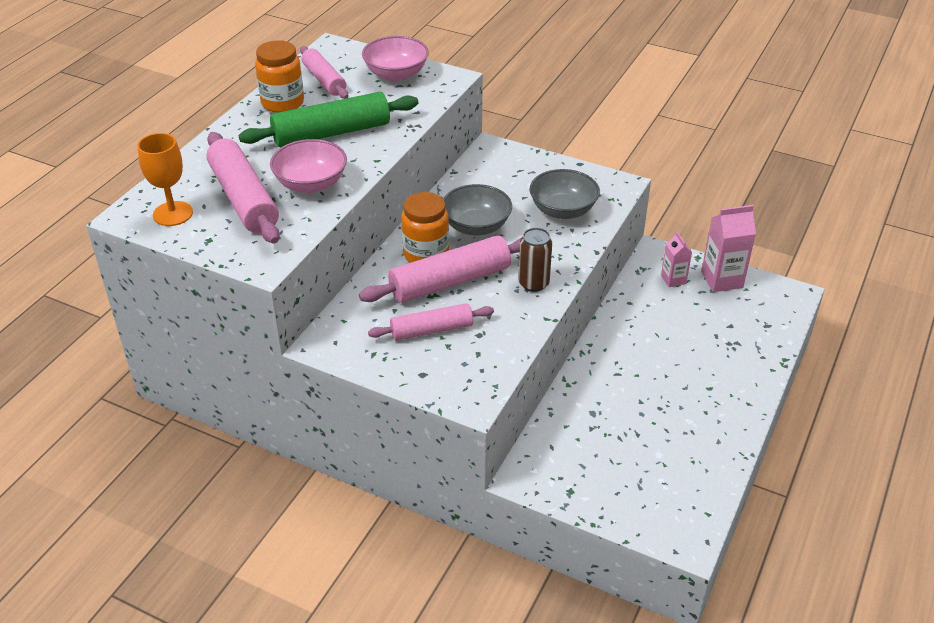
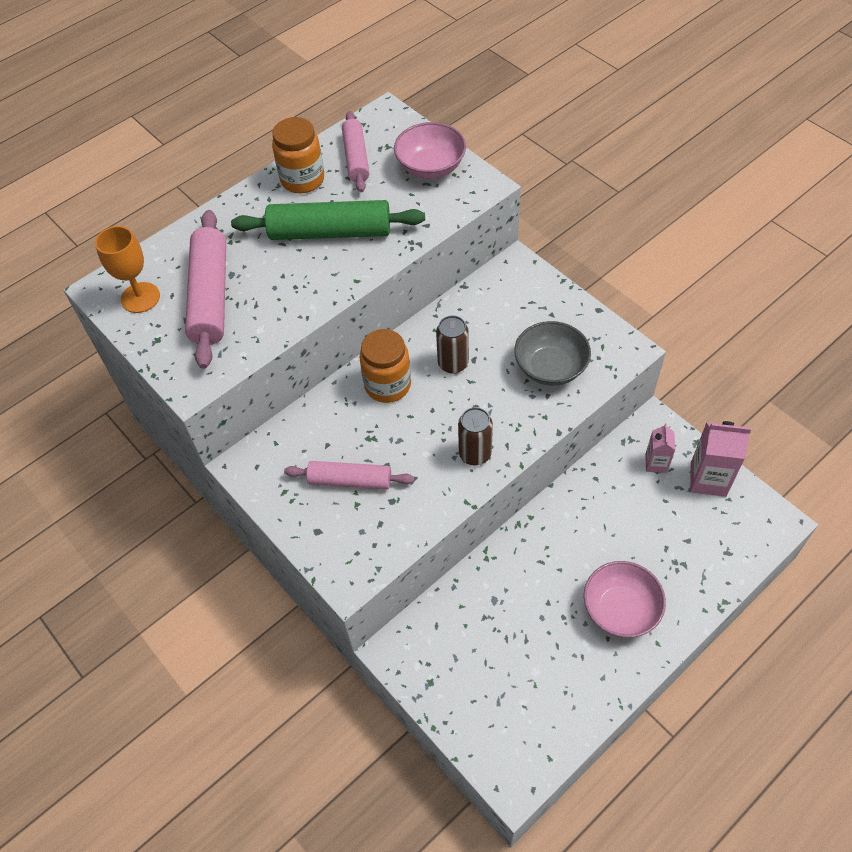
camera: 25 degrees right, 15 degrees up
(311, 184) = (280, 295): pink bowl -> pink bowl (620, 609)
(450, 281) = (395, 426): pink rolling pin -> none
(476, 226) = (453, 363): grey bowl -> brown can

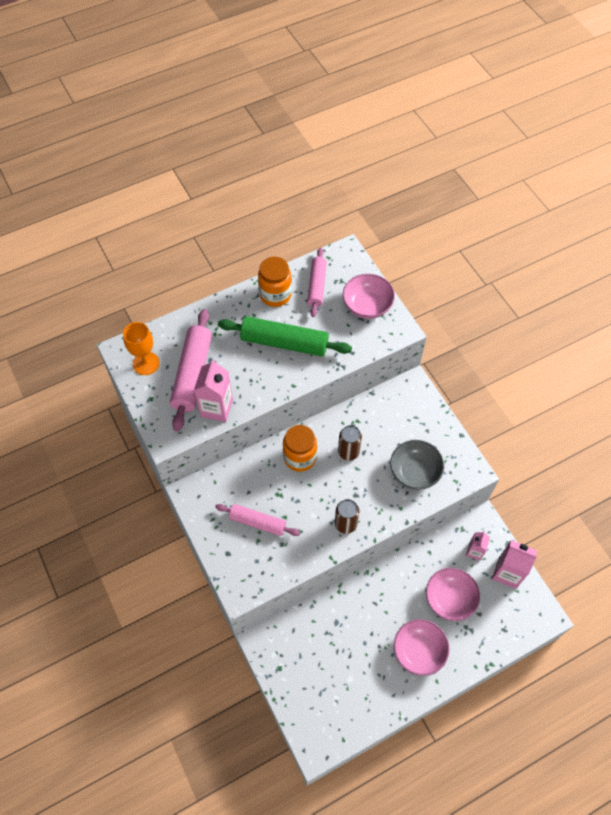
camera: 10 degrees right, 5 degrees up
(255, 330) = (217, 408): none -> pink carton
(641, 531) = (449, 599): none -> pink bowl

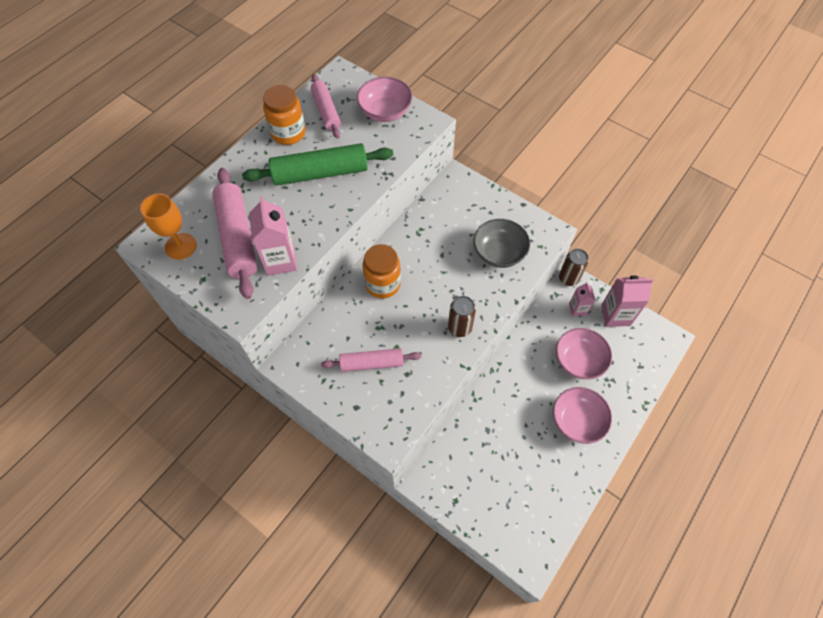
camera: 25 degrees left, 0 degrees up
(348, 452) = (427, 260): brown can -> brown can (568, 278)

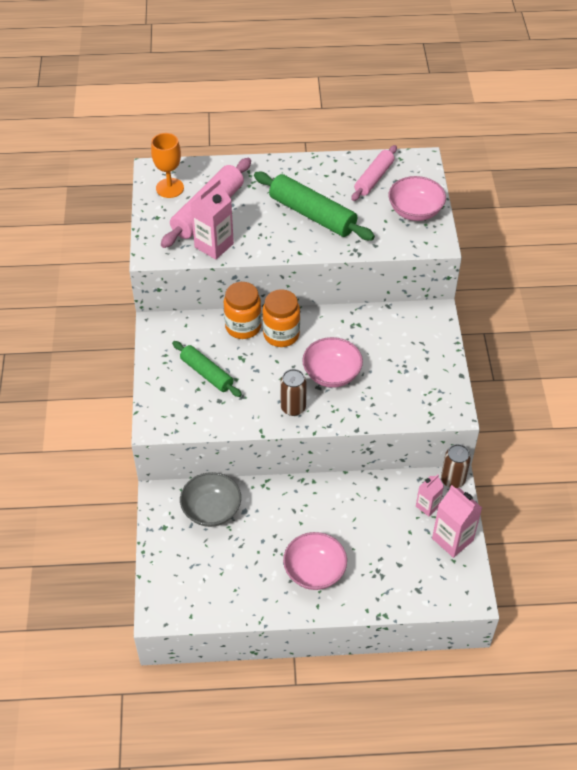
camera: 50 degrees right, 10 degrees down
(288, 133) = (328, 173): orange jar -> orange jar (243, 327)
(372, 363) = (207, 373): pink rolling pin -> green rolling pin
(499, 253) = (391, 389): grey bowl -> grey bowl (211, 510)
(579, 360) = (375, 538): pink bowl -> pink bowl (331, 374)

